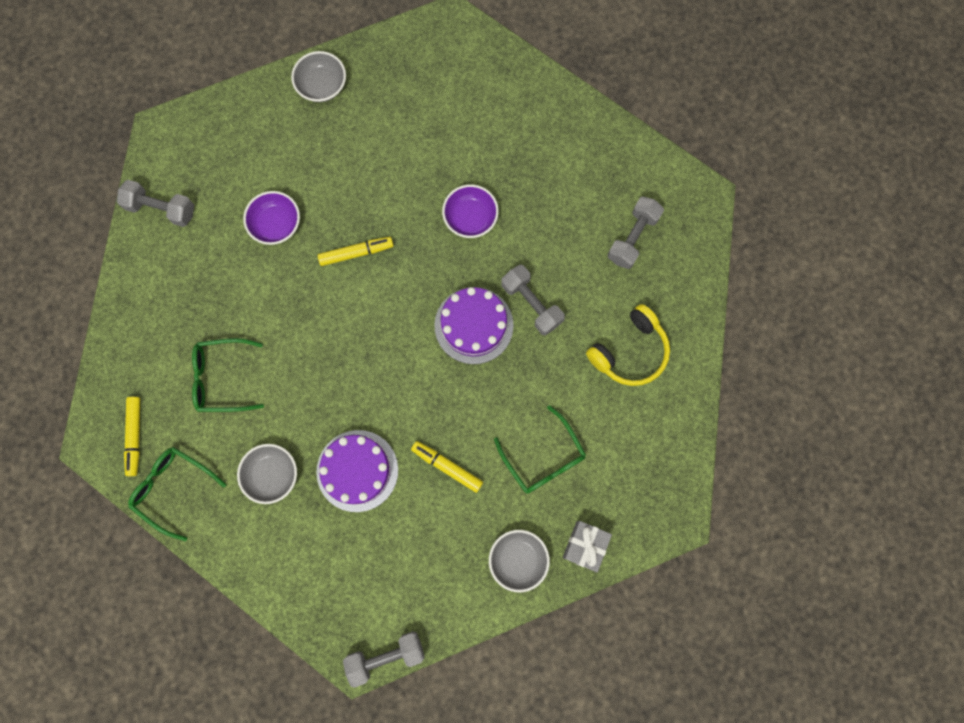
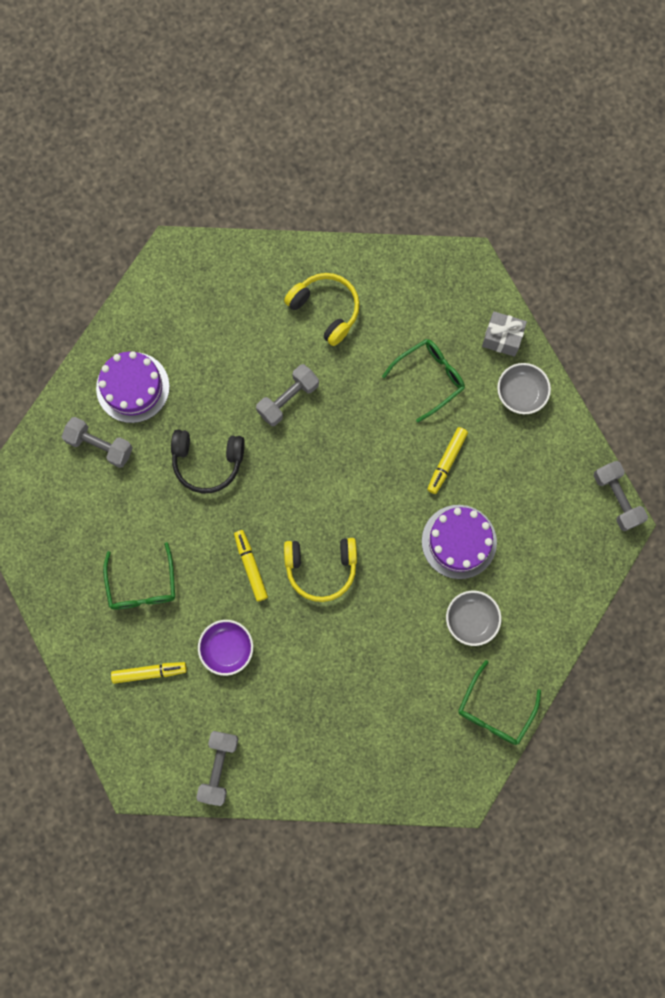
camera: 95 degrees left, 0 degrees up
(135, 436) = (449, 755): yellow marker -> yellow marker (149, 672)
(222, 378) = (385, 679): green glasses -> green glasses (142, 585)
(322, 85) = (76, 621): grey bowl -> none
(346, 323) = (321, 568): none -> yellow headphones
(470, 218) = (207, 462): purple bowl -> black headphones
(474, 325) = (313, 449): purple cake -> purple cake (133, 387)
(632, 237) = (217, 313): grey dumbbell -> grey dumbbell (100, 445)

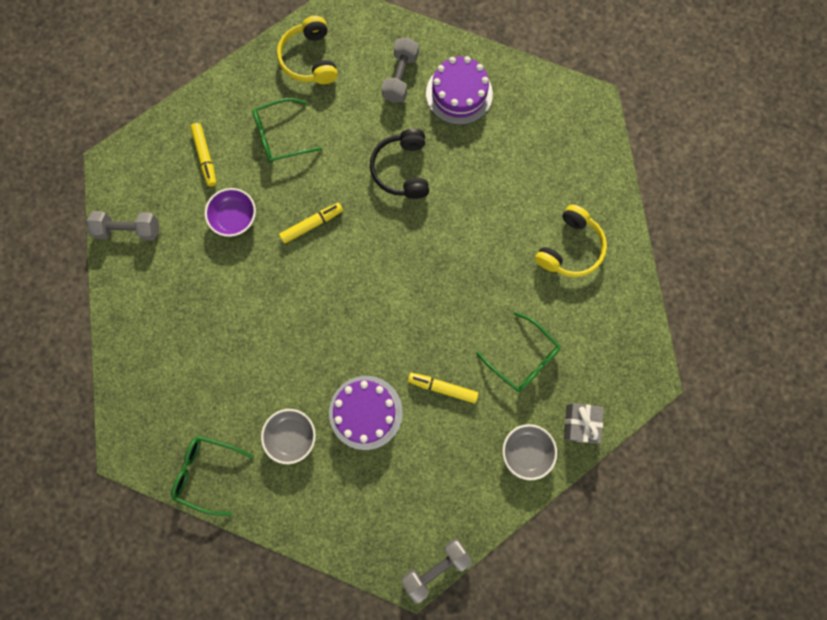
camera: 80 degrees right, 0 degrees up
(288, 399) = (475, 229): grey dumbbell -> none
(321, 568) = (320, 287): yellow headphones -> yellow headphones (310, 59)

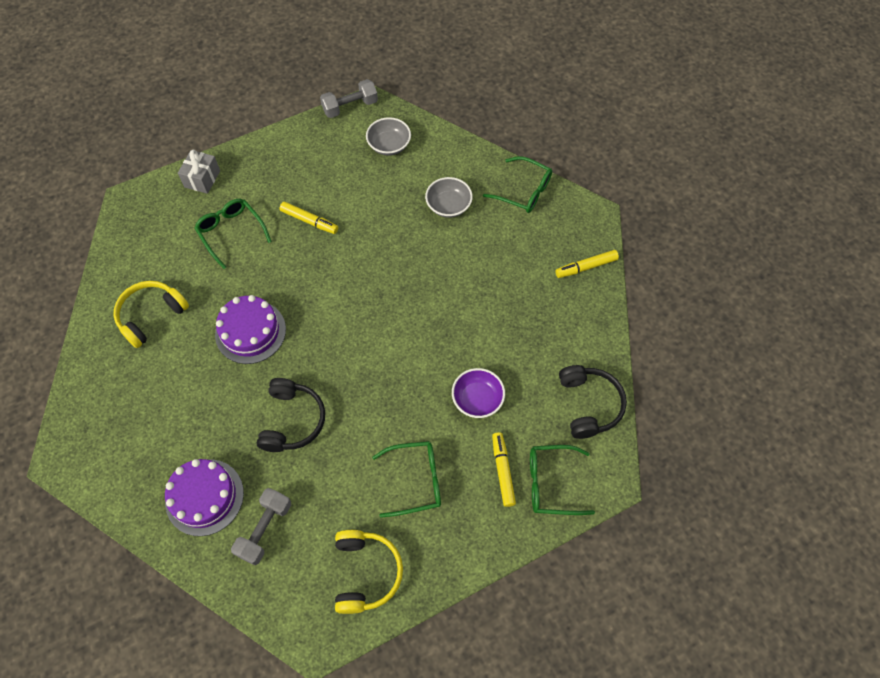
camera: 170 degrees left, 15 degrees down
(129, 230) = (589, 405): grey dumbbell -> black headphones
(161, 153) = (551, 483): none -> green glasses
(312, 224) = (398, 379): yellow marker -> yellow marker (586, 267)
(365, 412) = (381, 213): purple cake -> purple cake (250, 332)
(526, 451) = (254, 167): grey bowl -> grey bowl (389, 145)

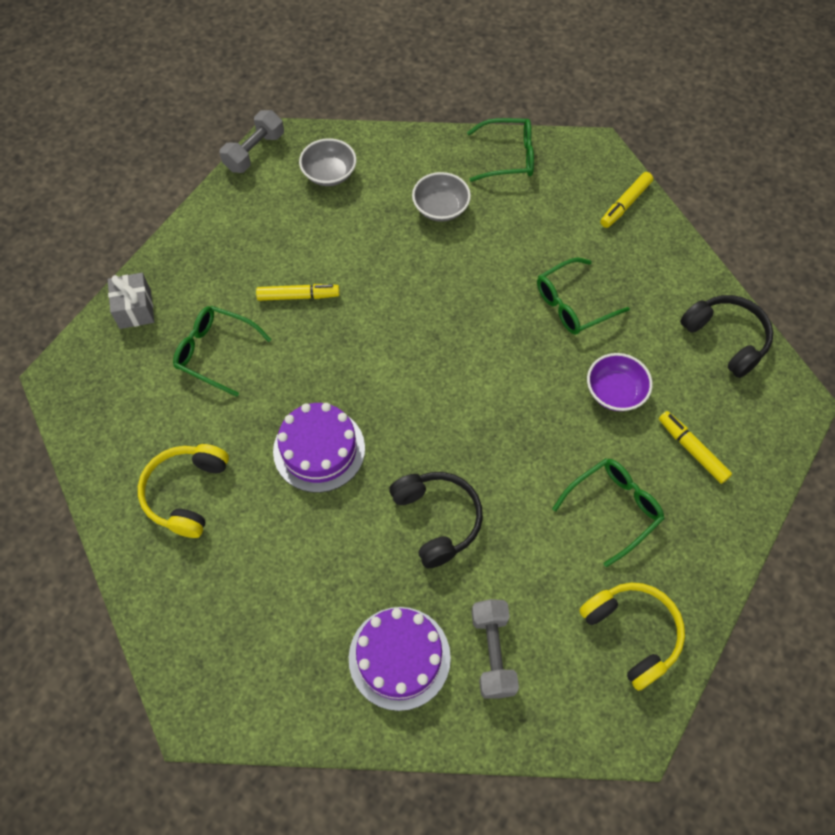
camera: 30 degrees left, 0 degrees up
(551, 483) = (747, 435): green glasses -> green glasses (573, 304)

